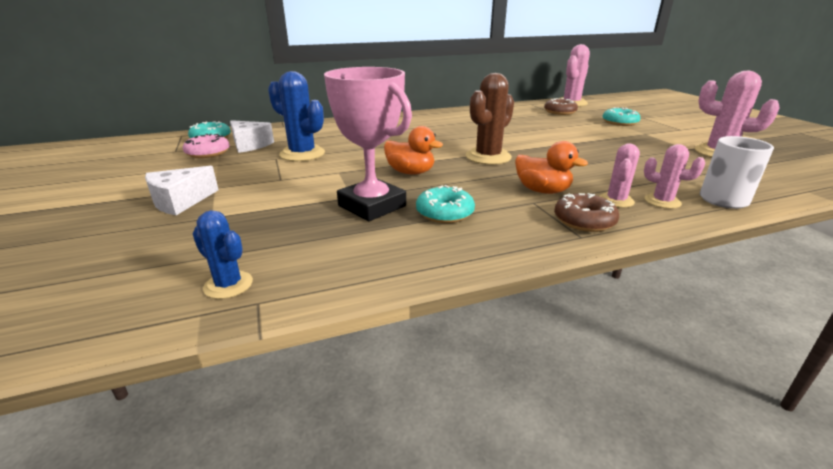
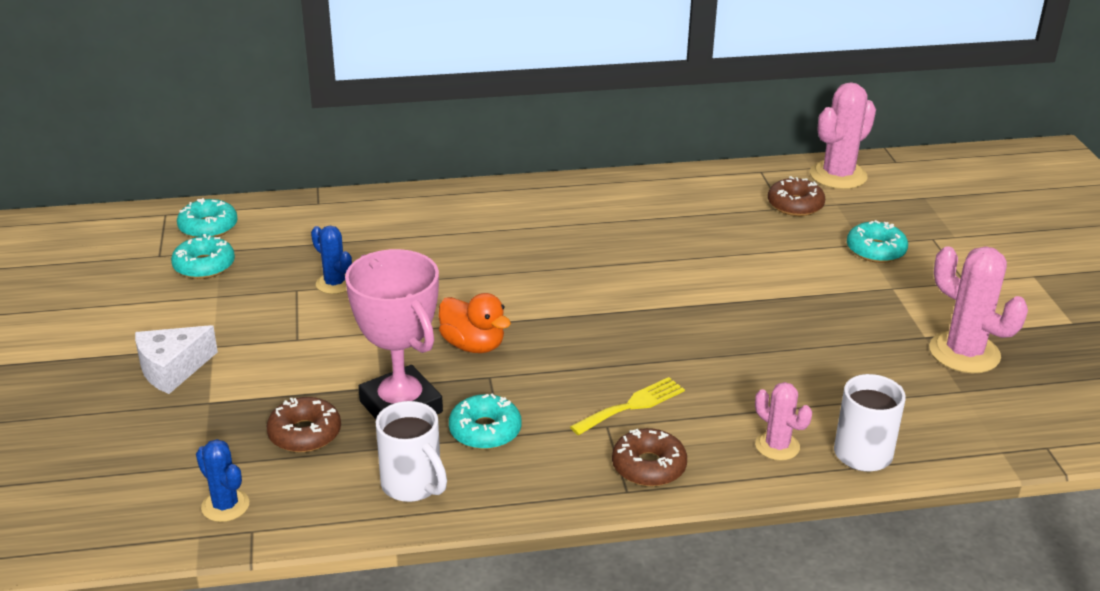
camera: 10 degrees right, 5 degrees up
(208, 153) = (204, 266): pink donut -> turquoise donut
(250, 145) = (263, 252): white cheese -> none
(297, 228) = (305, 433): none -> brown donut
(302, 154) = (334, 283): blue cactus -> blue cactus, size x0.58
(403, 251) = (413, 485): none -> white mug
(488, 157) = (599, 322): brown cactus -> none
(542, 191) = (632, 405): orange duck -> yellow fork
(616, 200) = (717, 436): pink cactus -> none

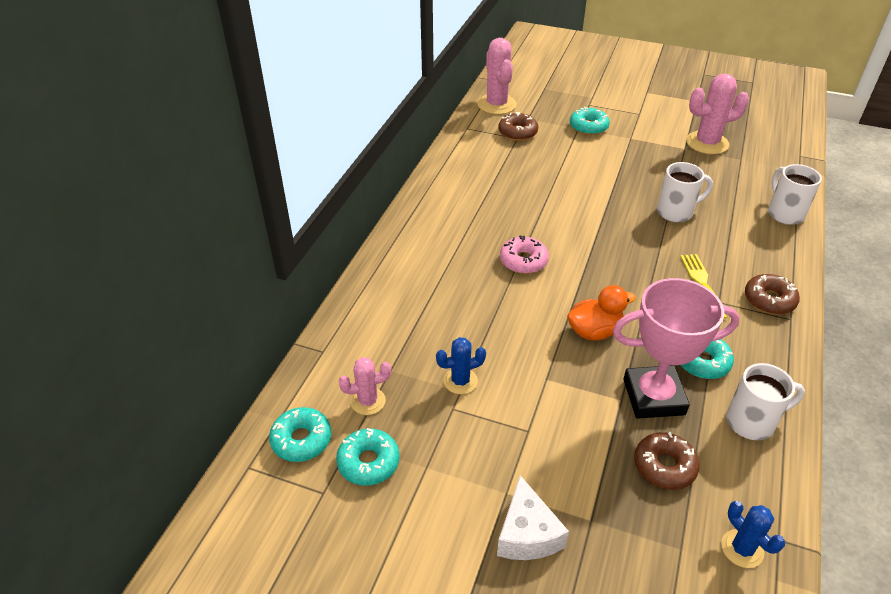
camera: 60 degrees left, 10 degrees up
(225, 506) = (742, 548): blue cactus -> blue cactus turned 75 degrees clockwise
(549, 272) = (523, 261): none -> pink donut
(761, 358) = (676, 212): none -> white mug
(777, 446) = (767, 241): pink cactus -> pink cactus (368, 401)

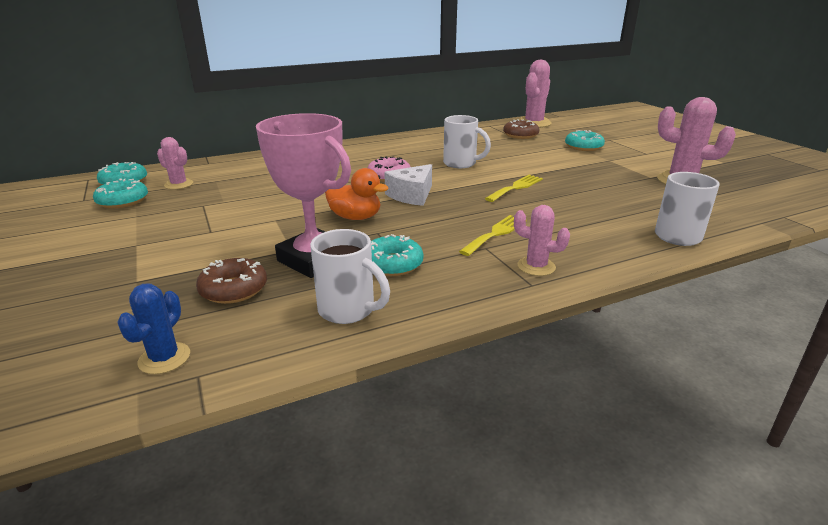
camera: 45 degrees right, 15 degrees down
(460, 381) = (233, 198): blue cactus -> none
(527, 534) = (98, 264): white cheese -> white cheese (412, 195)
(630, 216) = (516, 187): none -> yellow fork
(676, 212) = (562, 198): white mug -> white mug (461, 164)
(769, 300) = (536, 266): brown donut -> pink cactus

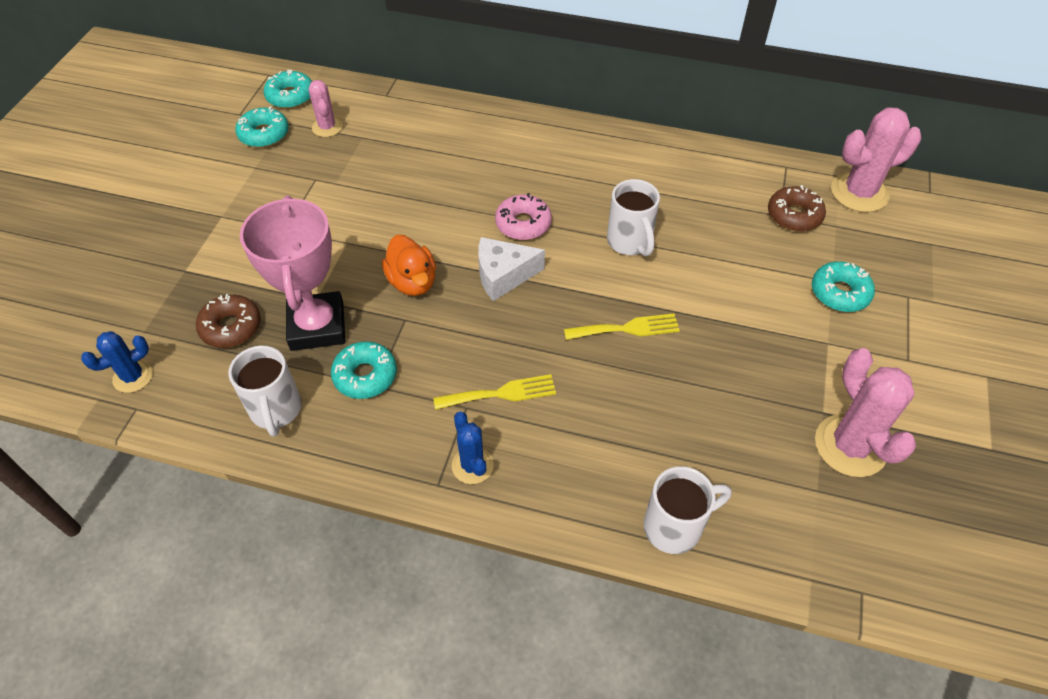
camera: 40 degrees right, 25 degrees up
(536, 266) = (472, 465): pink cactus -> blue cactus

